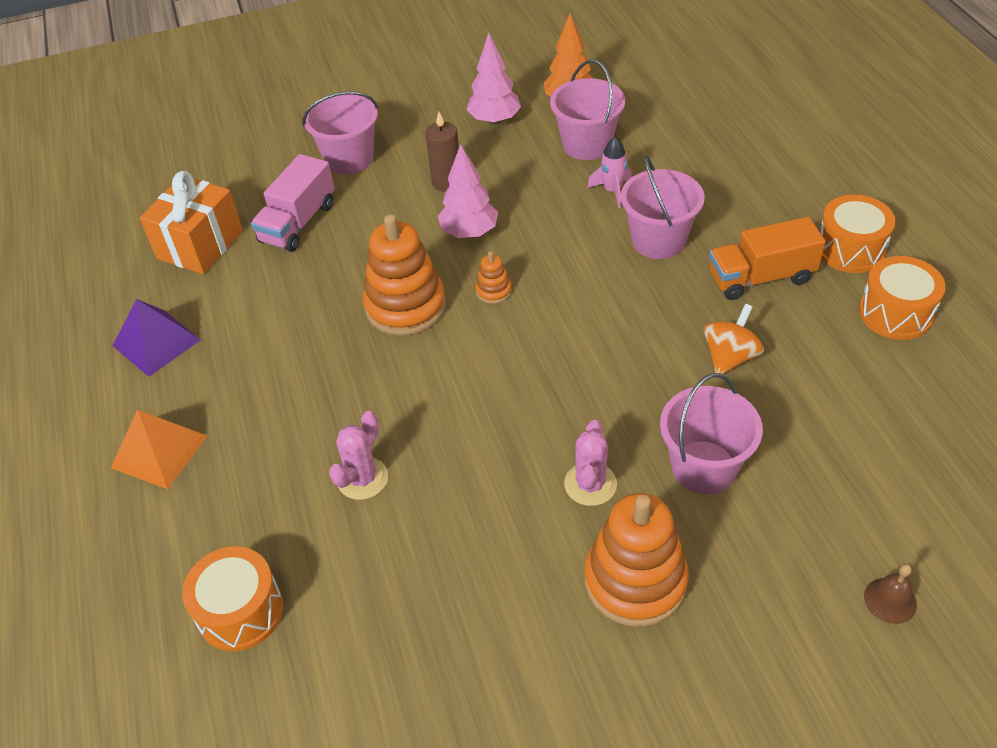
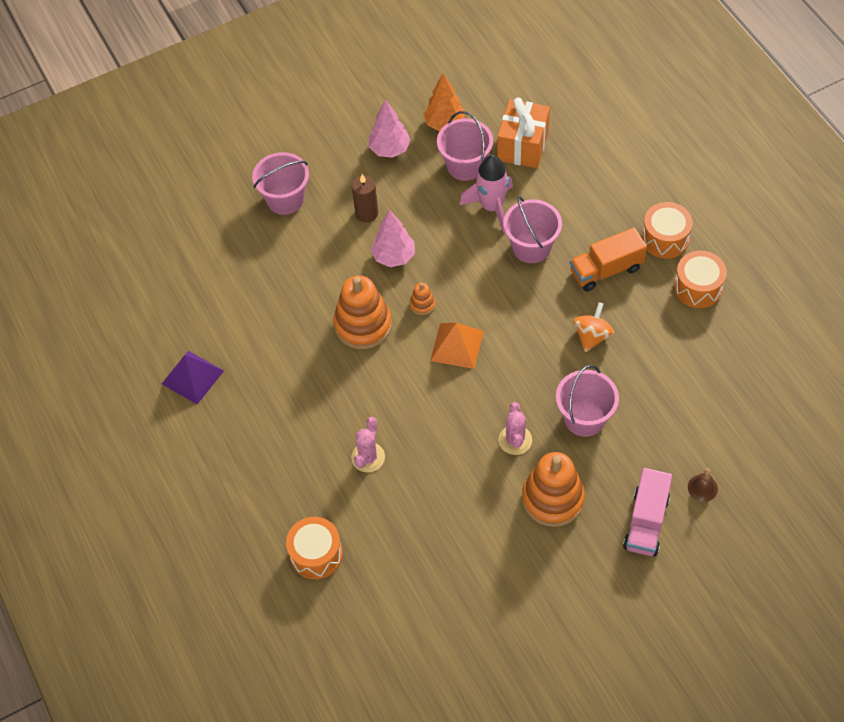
camera: 10 degrees left, 10 degrees up
(159, 451) = (225, 458): orange pyramid -> orange pyramid (457, 345)
(200, 245) = (195, 292): orange gift -> orange gift (522, 146)
(298, 223) = (263, 263): pink truck -> pink truck (646, 522)
(612, 191) = (492, 207): pink rocket -> pink rocket, size x1.69

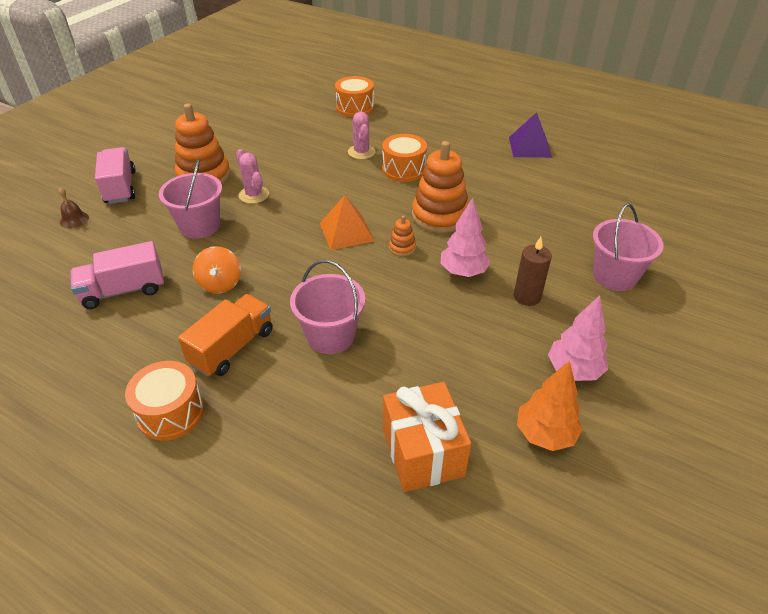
camera: 145 degrees right, 15 degrees down
(465, 166) = (472, 391): pink bucket -> none
(492, 207) = (404, 358): pink rocket -> none
(673, 366) = (123, 290): none -> pink truck
(698, 287) = (112, 373): orange drum -> orange drum (404, 169)

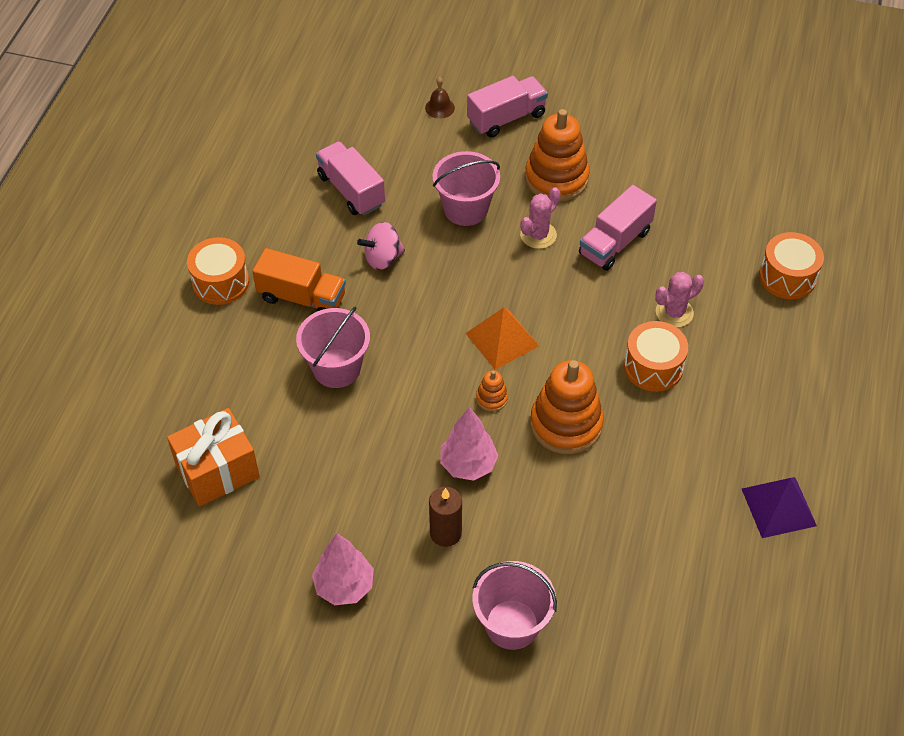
camera: 75 degrees right, 10 degrees up
(220, 284) = (382, 258): orange spinning top -> pink spinning top
(285, 163) = (615, 243): none -> pink truck
(545, 434) = (257, 565): orange tree -> none

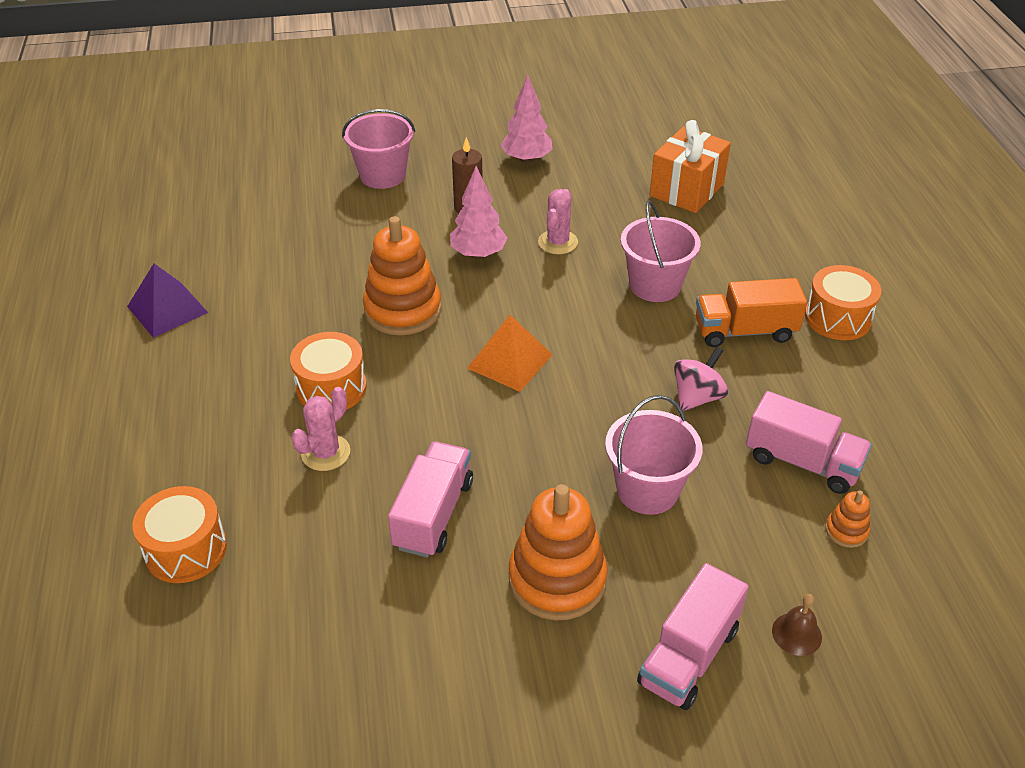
camera: 155 degrees right, 10 degrees down
(492, 398) = (488, 308): orange stacking toy -> orange stacking toy (846, 531)
(538, 235) = (536, 489): pink cactus -> pink cactus (558, 242)

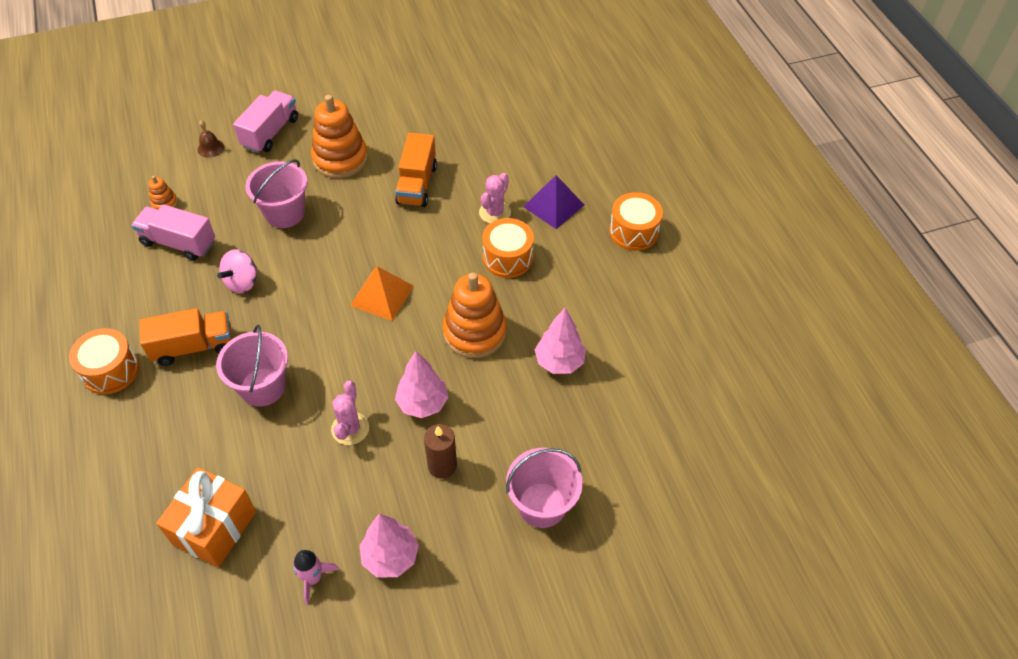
camera: 170 degrees right, 10 degrees up
(167, 309) = (662, 309): purple pyramid -> purple pyramid (553, 205)
(186, 549) = (553, 150): orange drum -> orange drum (633, 232)
(316, 273) = (559, 362): none -> pink tree
(433, 514) = (417, 184): pink truck -> orange truck
(594, 154) = (313, 578): none -> pink rocket

